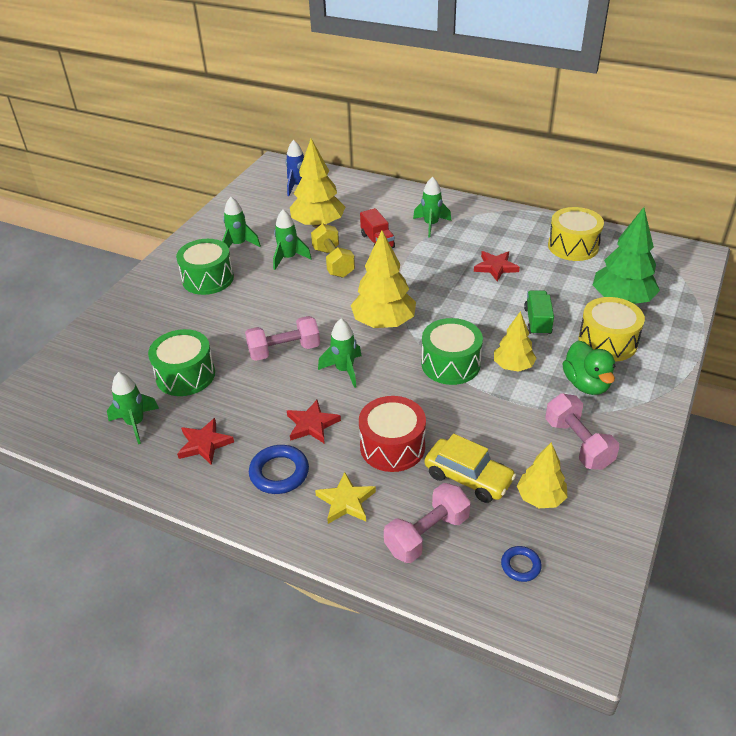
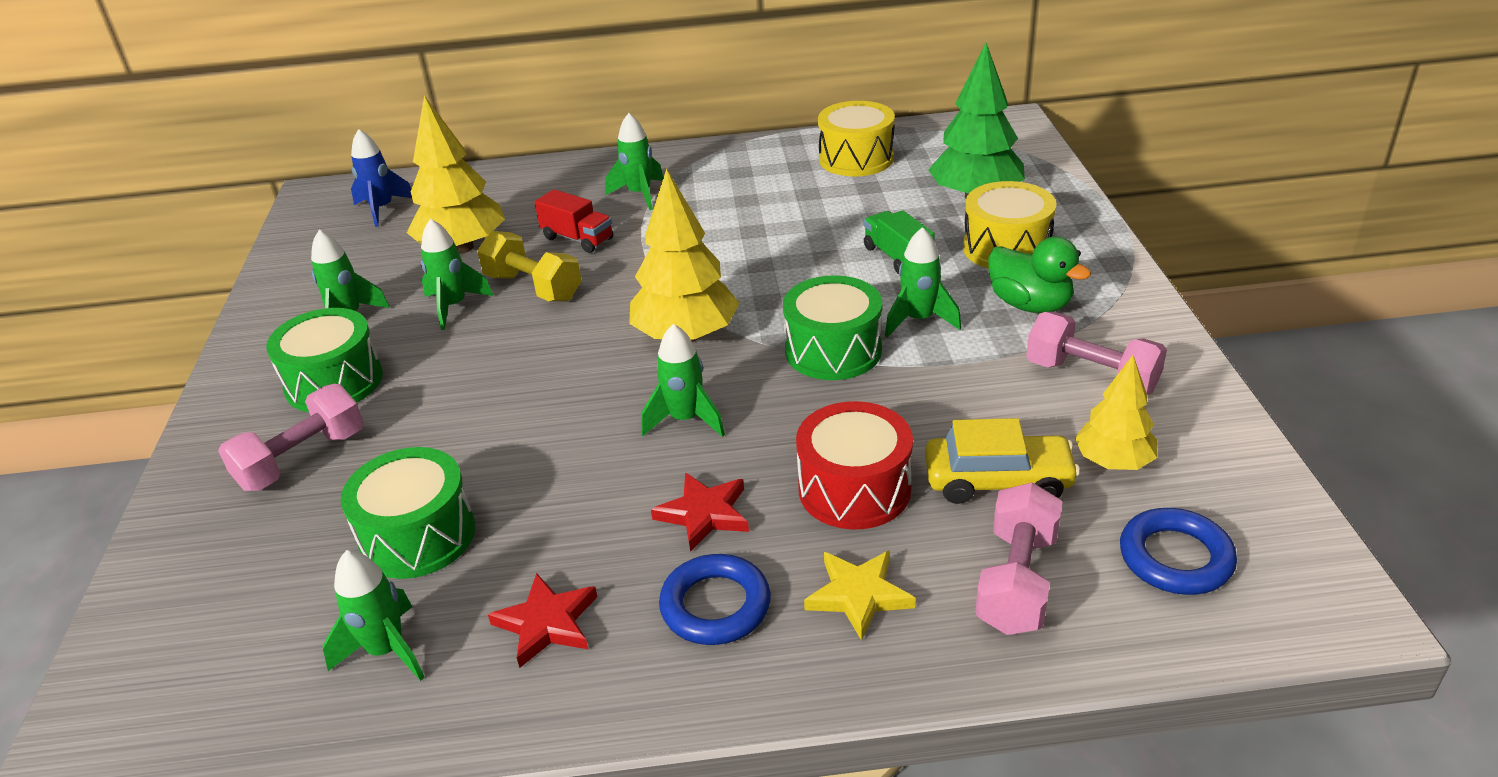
camera: 30 degrees left, 5 degrees down
(284, 350) = (562, 431): pink dumbbell -> pink dumbbell (302, 459)
(495, 267) = (779, 214): red star -> none
(513, 366) = (919, 320): yellow tree -> green rocket
(520, 566) = (1175, 558): blue ring -> blue ring, size x1.69

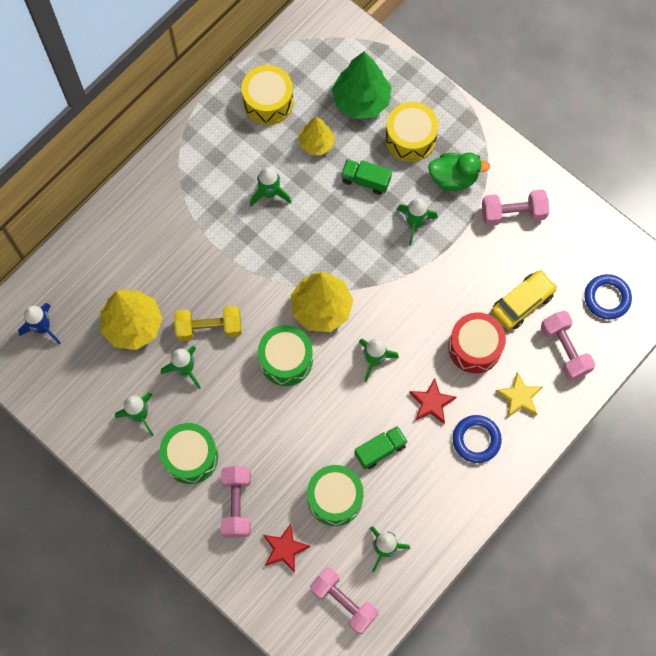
camera: 45 degrees left, 35 degrees up
(233, 677) = (343, 602): none -> pink dumbbell
(547, 623) = (426, 493): red star -> red star (284, 549)
(556, 522) = (380, 450): none -> green truck
(577, 239) = (188, 275): red truck -> none
(640, 194) = (180, 215): green rocket -> green rocket (269, 193)
(833, 350) = (395, 271): green drum -> green drum (286, 360)
(1113, 462) = (555, 261): yellow tree -> yellow tree (316, 143)

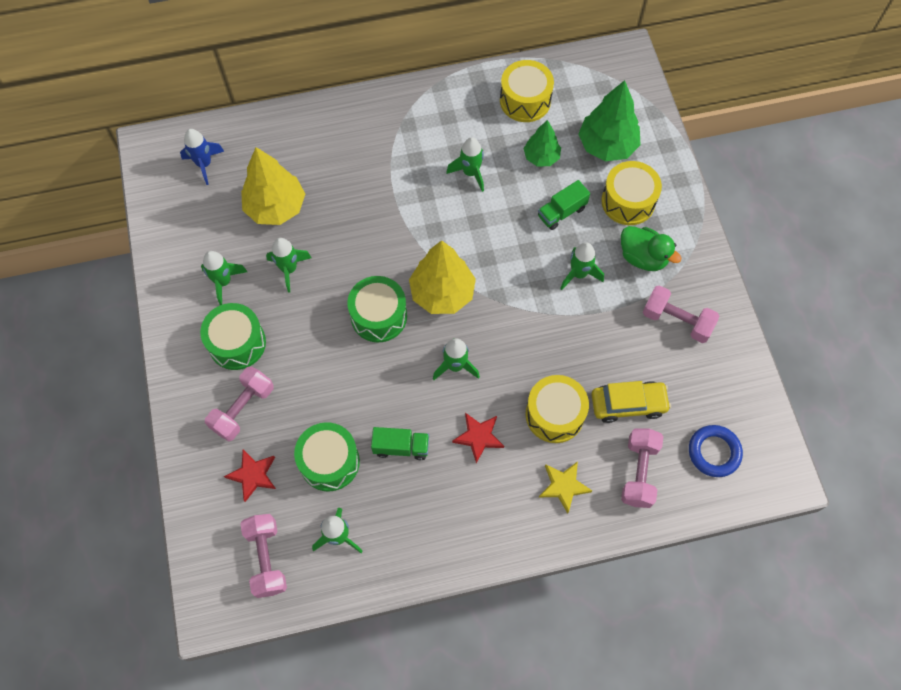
camera: 35 degrees right, 5 degrees down
(209, 328) = (335, 248): yellow dumbbell -> none
(316, 143) = (541, 157): yellow tree -> green tree
(365, 180) = (561, 212): green truck -> green truck turned 90 degrees counterclockwise
(474, 347) = (554, 414): red drum -> yellow drum
(476, 440) = (495, 497): blue ring -> none

